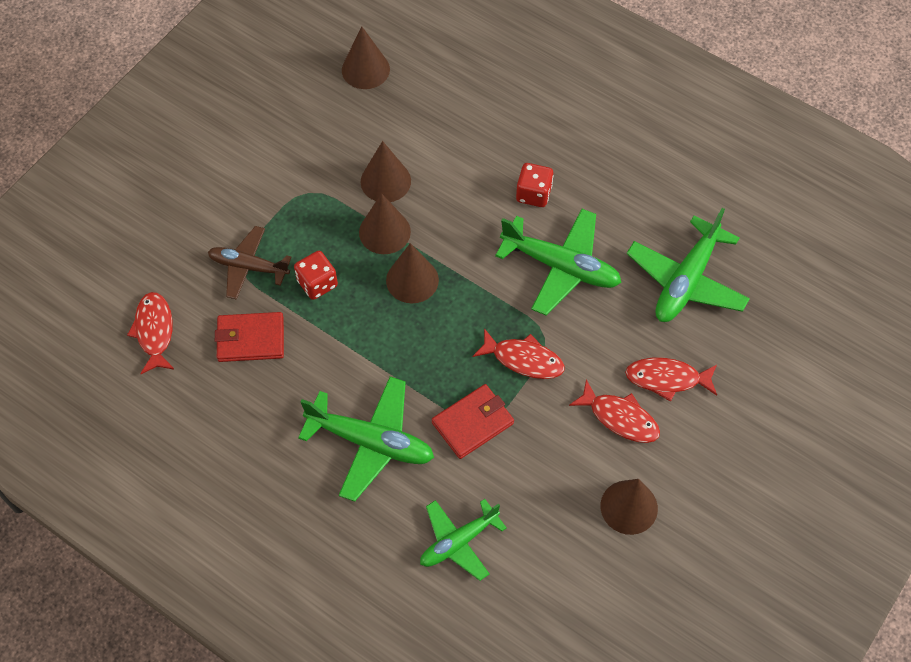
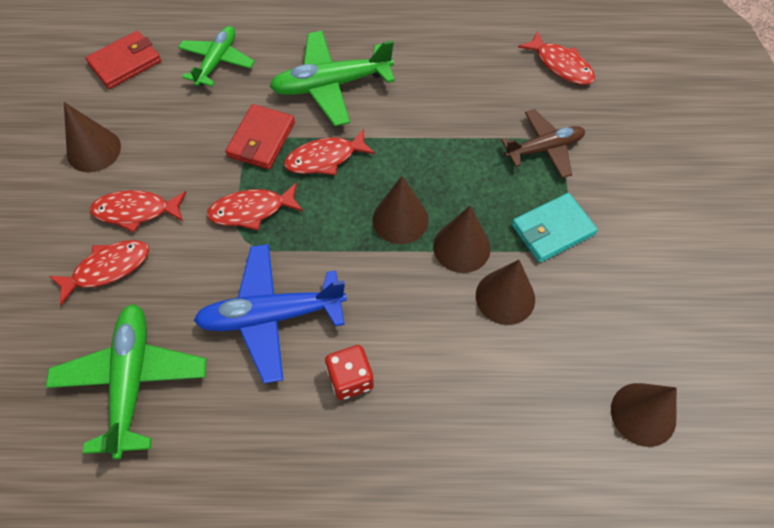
camera: 145 degrees right, 0 degrees up
(251, 339) = (486, 100): red wallet -> red wallet (125, 63)
(307, 204) = (552, 230): none -> turquoise wallet
(317, 283) = (477, 169): red dice -> none
(431, 369) = (325, 158): none -> red fish
(561, 266) = (271, 316): green plane -> blue plane

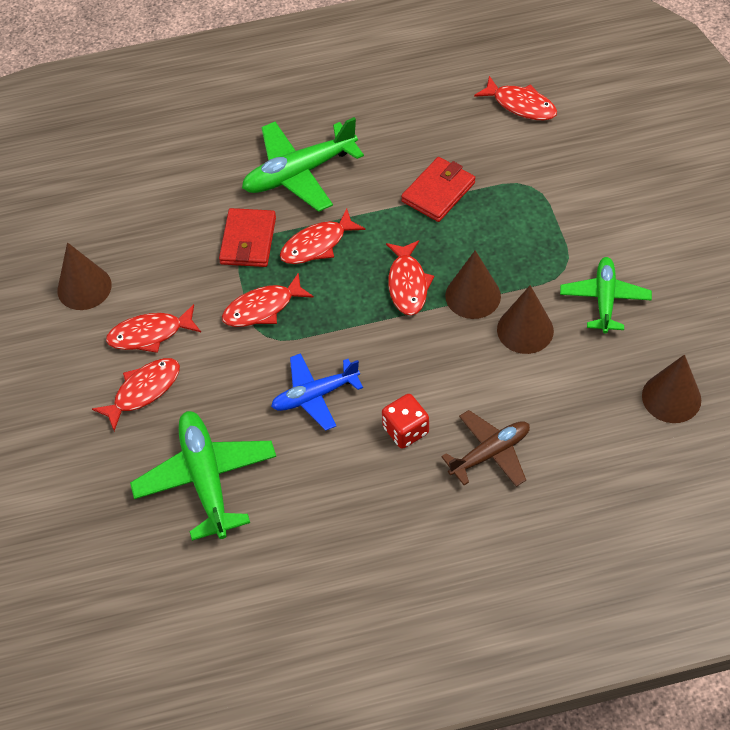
camera: 10 degrees left, 5 degrees down
(125, 63) = (80, 196): red wallet -> red wallet (438, 192)
(217, 61) = (175, 175): green plane -> green plane (604, 299)
(271, 316) = (315, 395): blue plane -> blue plane, size x0.66
(400, 219) = (408, 284): brown cone -> red fish
(544, 148) = (525, 189): brown plane -> brown plane (490, 453)
(552, 230) = (553, 261): turquoise wallet -> none

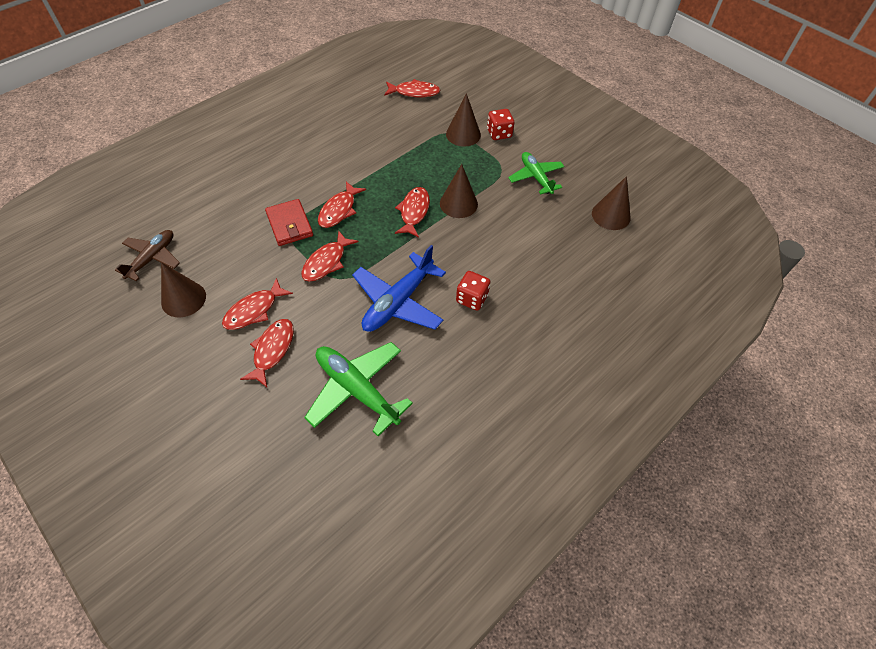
camera: 35 degrees left, 0 degrees up
(299, 173) = (299, 173): green plane -> none
(315, 395) = (398, 302): blue plane -> blue plane, size x1.51
(408, 284) = (414, 212): red fish -> red fish turned 135 degrees counterclockwise
(438, 192) = (397, 154): red wallet -> none
(490, 453) = (533, 290): brown plane -> brown plane (152, 258)
(525, 330) = (503, 211): brown cone -> brown cone (463, 134)
(598, 213) = (499, 133): none -> red dice

